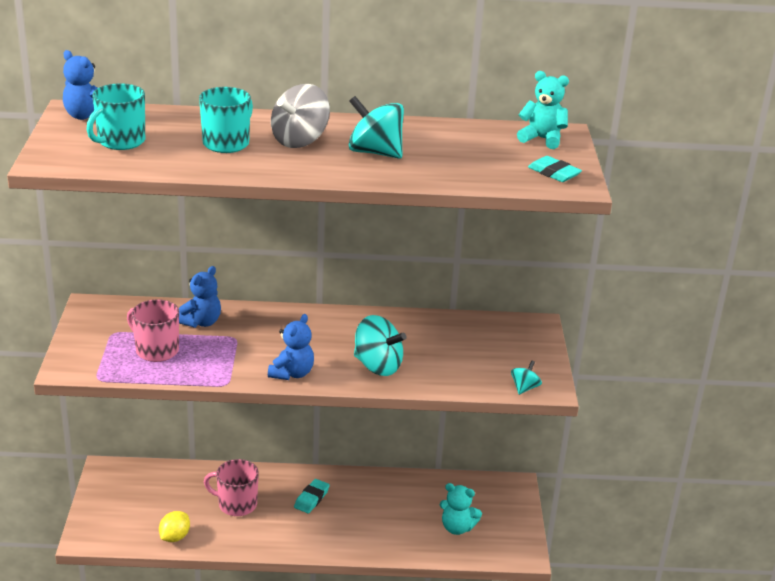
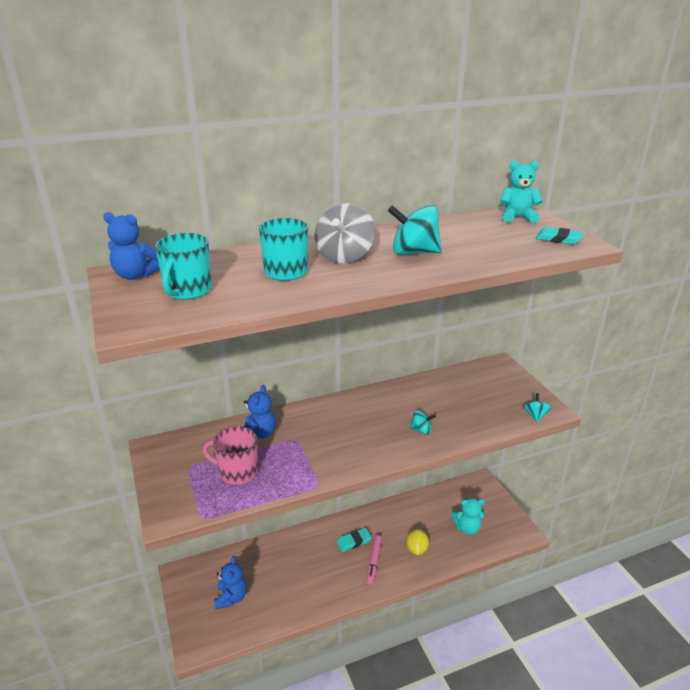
camera: 20 degrees left, 0 degrees up
(174, 537) = (269, 616): yellow lemon -> yellow lemon (416, 549)
(236, 504) = (301, 567): pink mug -> none
(292, 373) = (363, 458): blue teddy bear -> blue teddy bear (231, 597)
(311, 498) = (354, 541): turquoise eraser -> turquoise eraser turned 60 degrees clockwise
(321, 525) = (374, 562): none -> pink marker
(377, 366) = (421, 430): turquoise spinning top -> turquoise spinning top, size x0.52

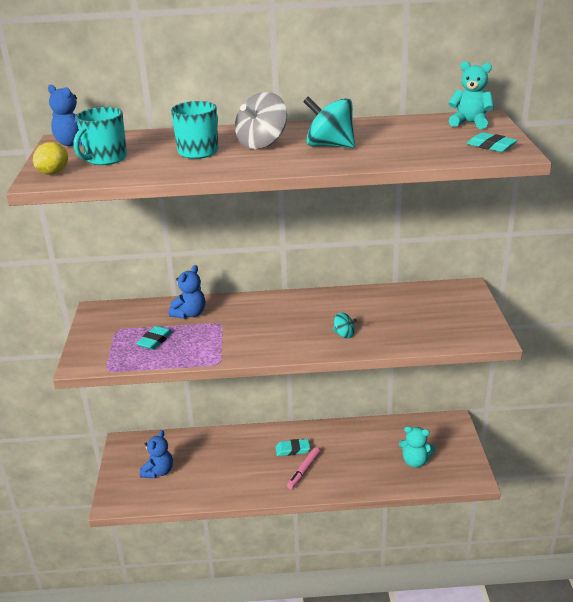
camera: 20 degrees right, 0 degrees up
(237, 472) = (155, 340): pink mug -> turquoise eraser
(416, 549) = (352, 469): yellow lemon -> yellow lemon (53, 173)
(535, 416) = (472, 340): turquoise spinning top -> none

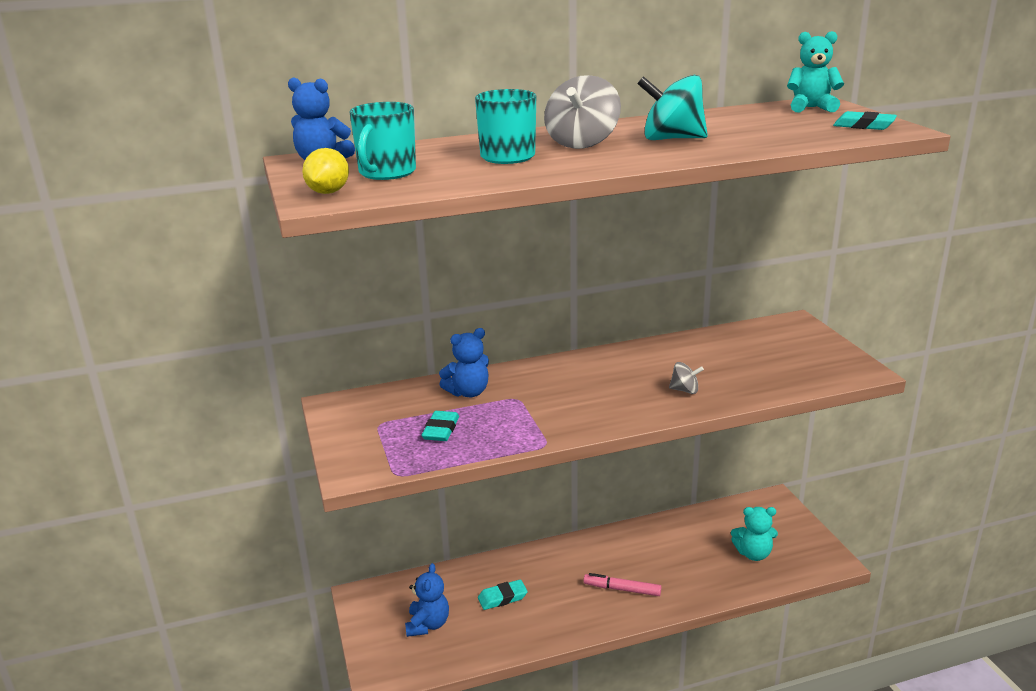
camera: 15 degrees left, 5 degrees down
(190, 314) = (468, 392): blue teddy bear -> blue teddy bear turned 45 degrees clockwise
(292, 449) = (594, 565): turquoise eraser -> turquoise eraser (502, 598)
(304, 471) = (622, 589): pink marker -> pink marker turned 90 degrees clockwise
(344, 334) = (685, 390): turquoise spinning top -> grey spinning top

